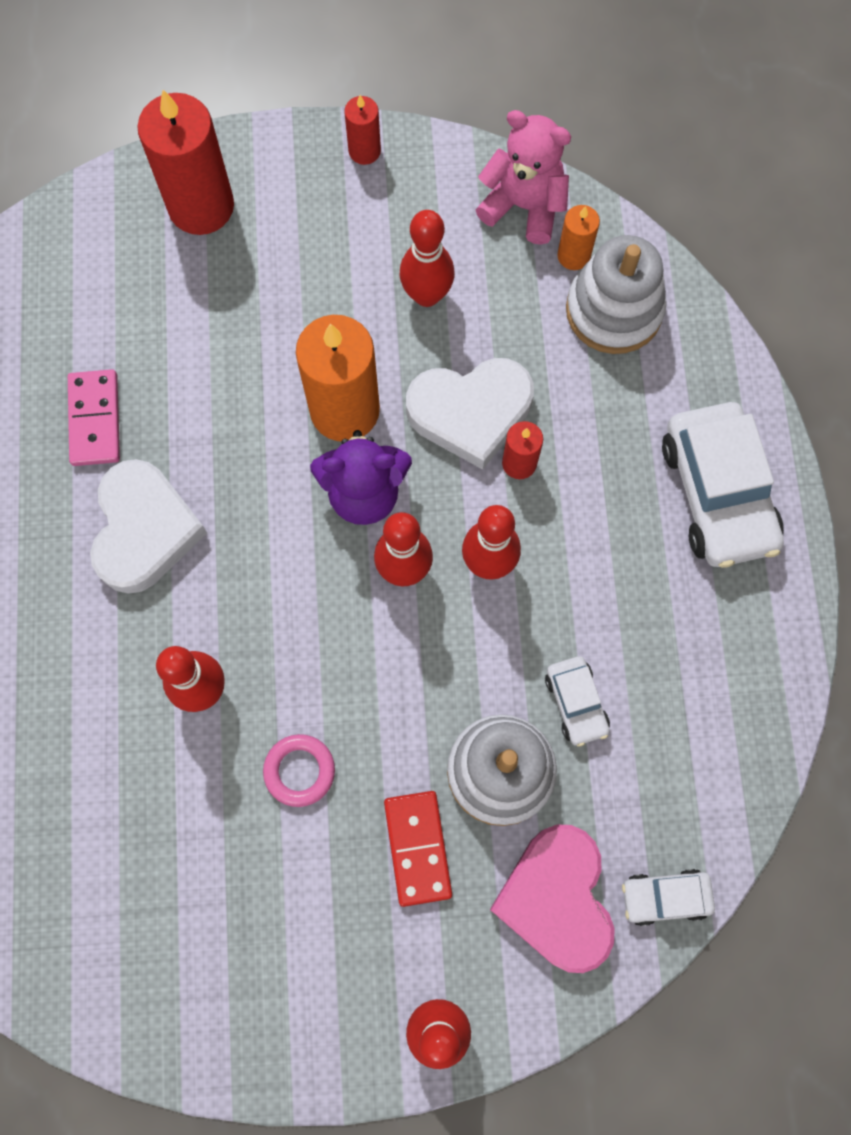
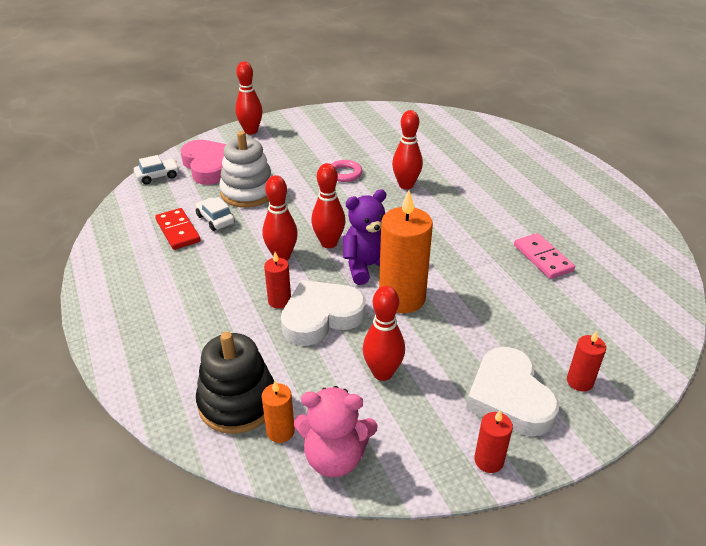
camera: 160 degrees right, 35 degrees down
(144, 530) = (477, 225): white heart -> white heart (509, 397)
(201, 206) = (579, 381): red candle -> red candle, size x0.49
(417, 848) = (279, 166): red domino -> red domino (178, 231)
(614, 310) = (237, 402): white stacking toy -> black stacking toy
(717, 493) = (143, 318): white car -> none

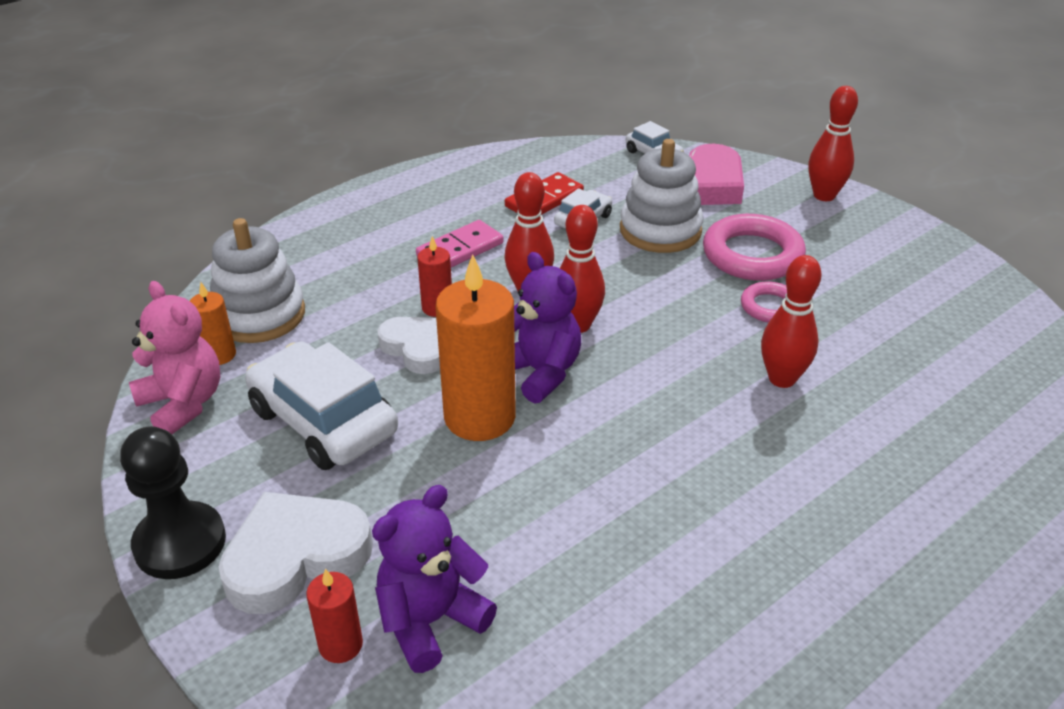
camera: 75 degrees right, 0 degrees up
(237, 402) = (259, 315): black stacking toy -> white stacking toy
(294, 167) = (752, 255): none -> pink ring
(321, 317) = (417, 348): white heart -> white heart, size x0.66
(335, 457) = (183, 404): pink teddy bear -> pink teddy bear turned 150 degrees clockwise
(382, 373) = (323, 421): red bowling pin -> white car
(488, 460) = (180, 543): red candle -> black pawn
(542, 258) = (653, 582): pink domino -> pink domino (460, 249)
(563, 341) = (431, 621): none -> purple teddy bear

